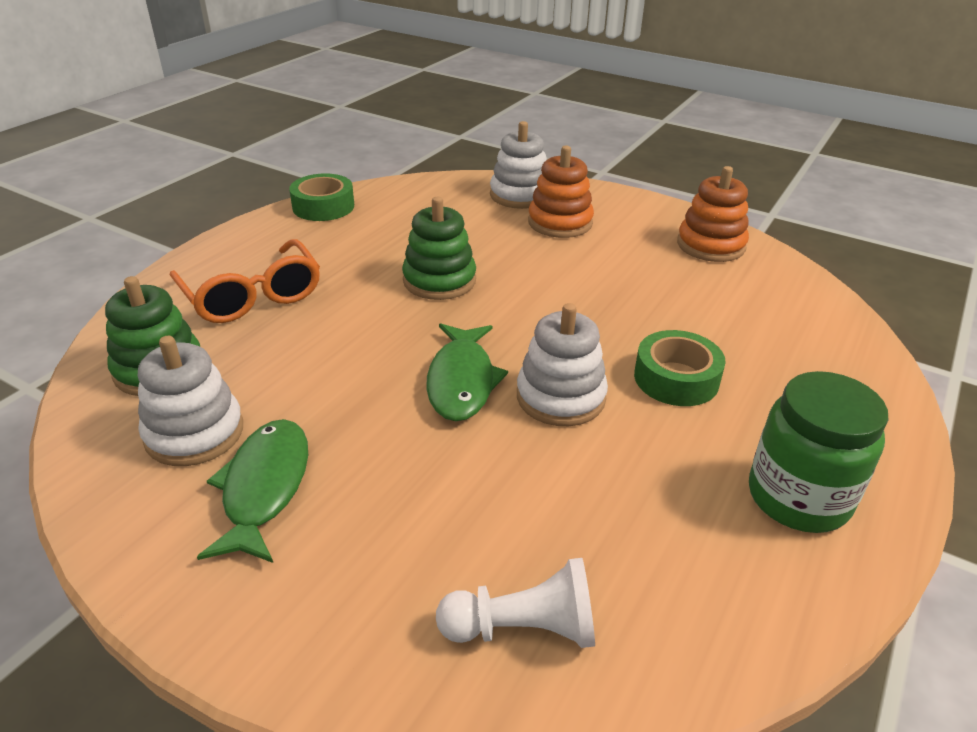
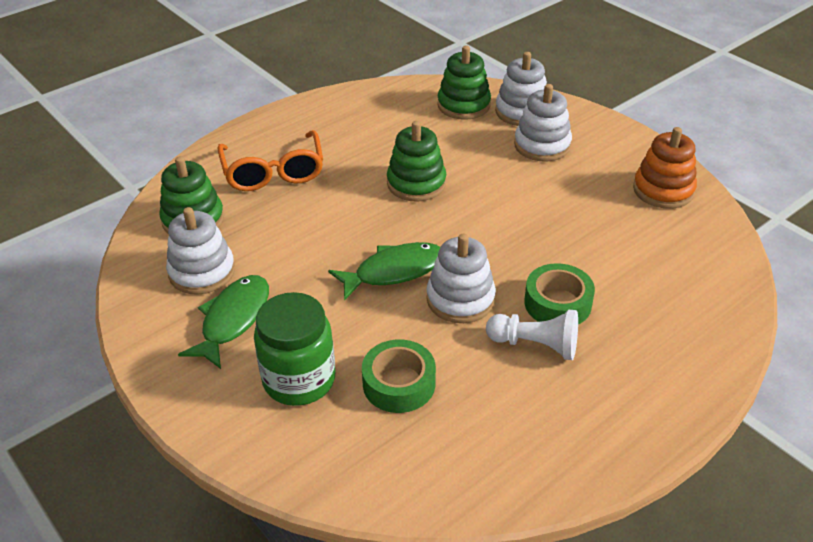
camera: 20 degrees right, 5 degrees up
(323, 206) = (354, 98): green tape -> green tape (399, 383)
(453, 197) = (463, 105): none -> green stacking toy
(461, 381) = (394, 271): green fish -> green fish turned 135 degrees counterclockwise
(523, 628) = (355, 447): white pawn -> white pawn (535, 345)
(560, 222) = (542, 145): orange stacking toy -> white stacking toy
(798, 497) = (593, 413): green jar -> green jar (299, 380)

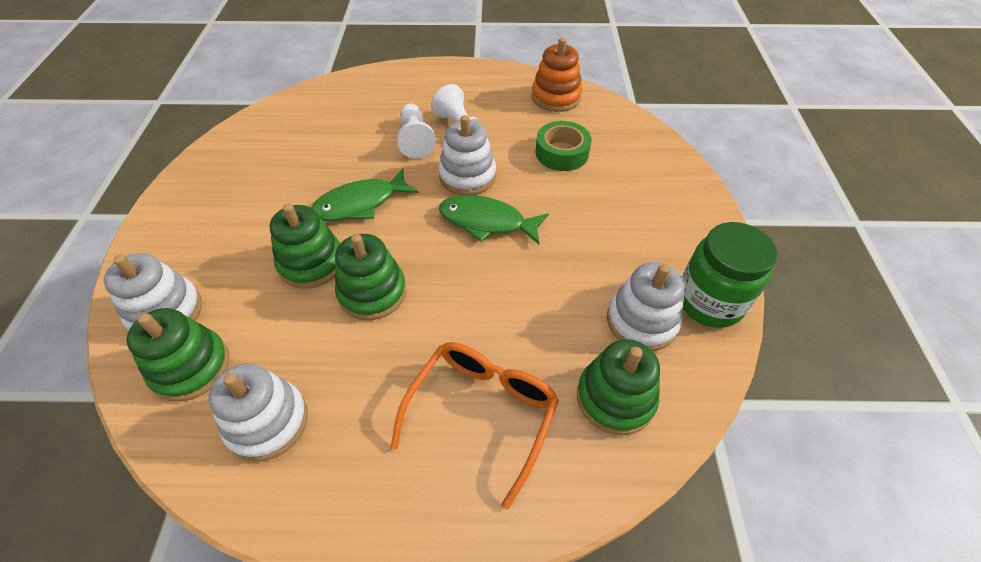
camera: 140 degrees left, 10 degrees up
(233, 320) = (641, 257): green fish -> green fish (360, 204)
(299, 380) = (622, 188): green jar -> green jar (709, 301)
(482, 174) = (311, 263): none -> green stacking toy
(542, 145) = (222, 258): white stacking toy -> white stacking toy (267, 422)
(557, 303) = (415, 140): green tape -> white pawn
(663, 190) = (229, 163): orange stacking toy -> orange stacking toy (556, 97)

